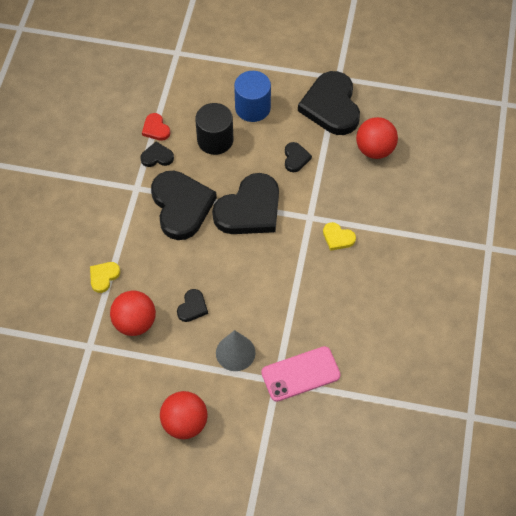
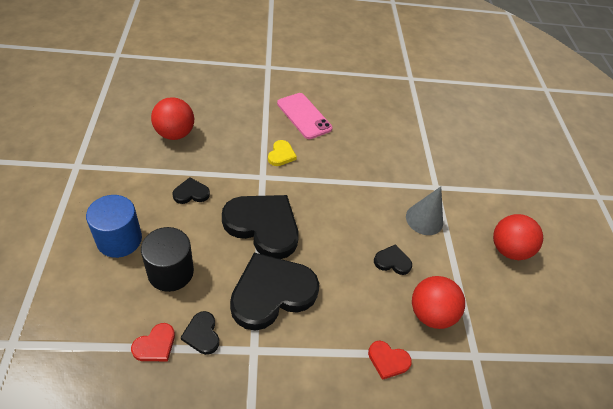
camera: 110 degrees left, 10 degrees down
(104, 277) = (388, 360): yellow heart -> red heart
(300, 374) = (423, 171): pink phone -> pink phone (304, 116)
(331, 106) = (118, 169): black heart -> none

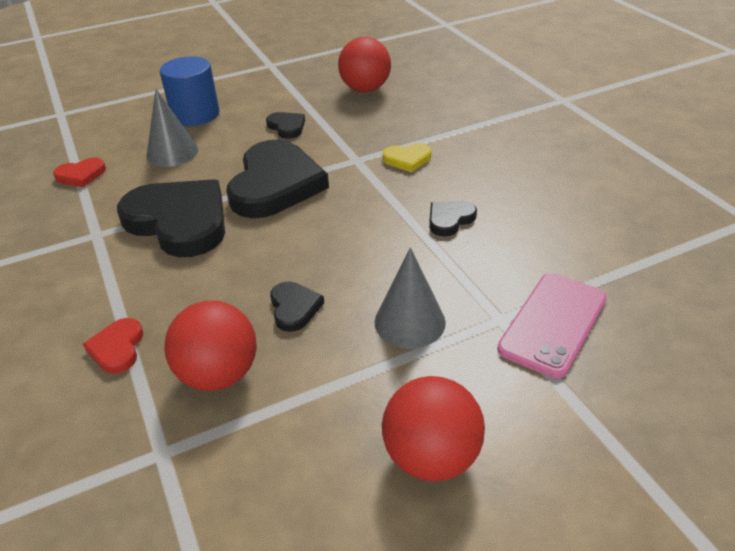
camera: 75 degrees right, 10 degrees down
(155, 345) = (81, 175): red heart -> red heart turned 45 degrees counterclockwise
(170, 272) = (172, 153): black cylinder -> grey cone
(202, 334) = (103, 196): black heart -> black heart (450, 219)
(304, 116) = (503, 152): pink phone -> pink phone (553, 324)

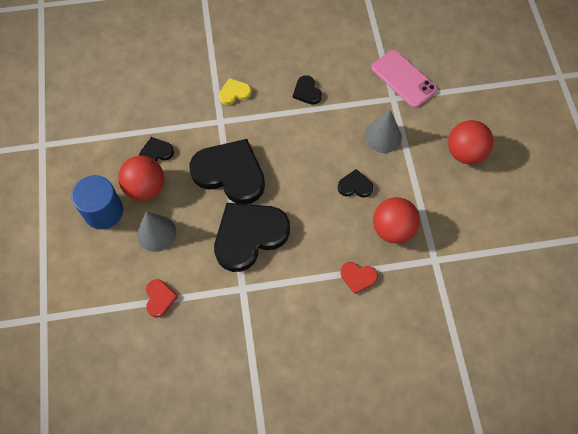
camera: 75 degrees left, 25 degrees up
(365, 89) = (125, 90): red ball -> red ball (145, 188)
(407, 159) = (234, 93): yellow heart -> yellow heart turned 120 degrees counterclockwise

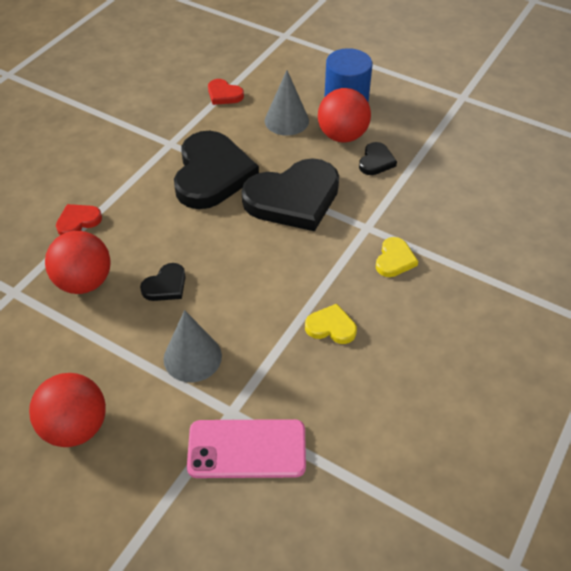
camera: 130 degrees right, 15 degrees down
(307, 92) = (331, 327): black heart -> yellow heart

